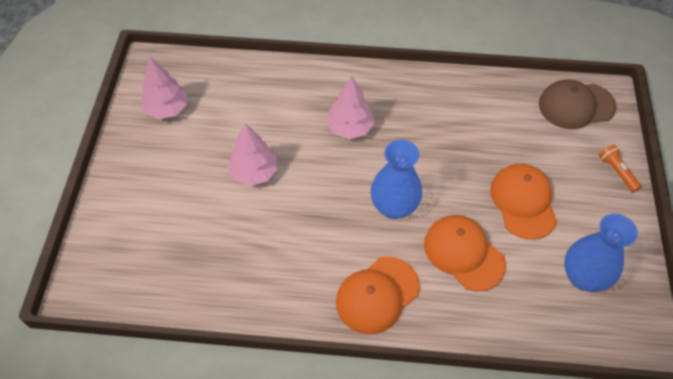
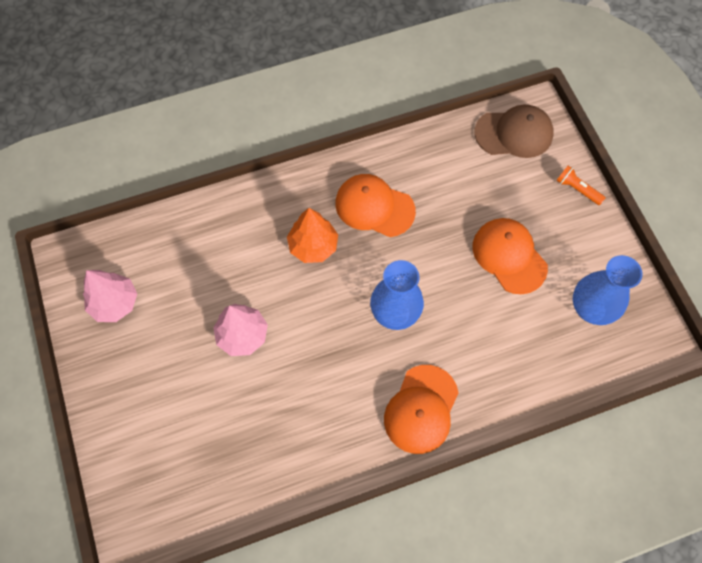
camera: 25 degrees left, 10 degrees up
(350, 128) = (313, 246): pink tree -> orange tree
(464, 253) = (479, 332): orange cap -> orange cap (374, 207)
(576, 105) = (514, 133): brown cap -> brown cap turned 150 degrees counterclockwise

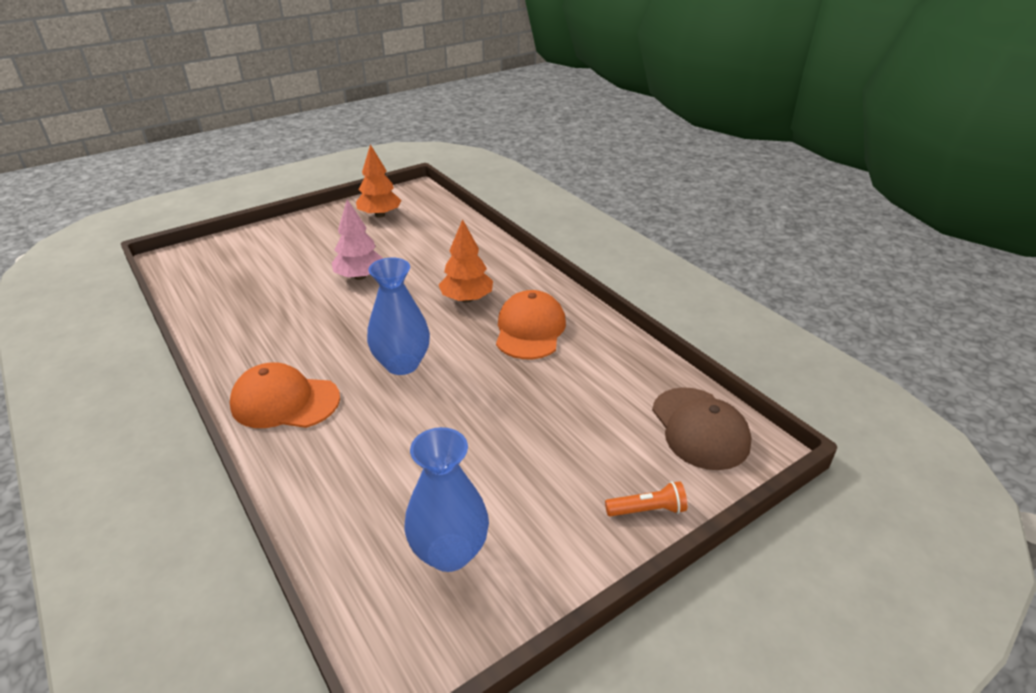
camera: 75 degrees right, 30 degrees down
(114, 303) = (380, 215): pink tree -> orange tree
(509, 256) = (506, 449): orange cap -> none
(577, 189) = (647, 510): orange flashlight -> orange flashlight turned 60 degrees clockwise

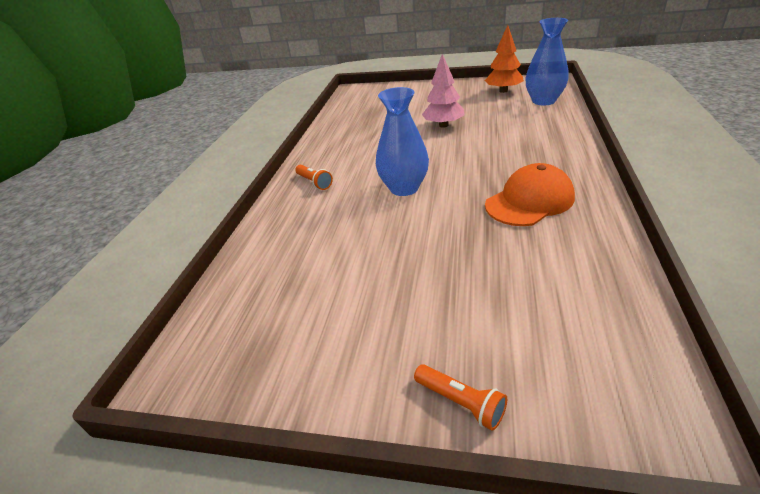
camera: 50 degrees right, 0 degrees up
(285, 401) = (314, 182): orange cap -> orange flashlight
(449, 552) = (282, 325): blue vase -> blue vase (543, 101)
(467, 299) = (502, 162): orange tree -> none
(700, 428) = (612, 365): brown cap -> none

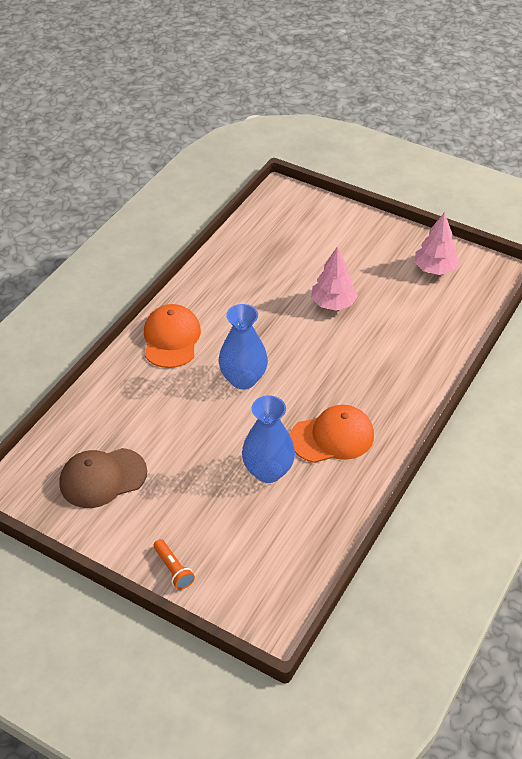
camera: 15 degrees right, 10 degrees up
(297, 321) = (102, 478): none -> brown cap
(314, 182) = (171, 339): orange flashlight -> orange cap
(503, 91) = (435, 269): orange tree -> pink tree
(543, 101) = (459, 306): blue vase -> blue vase (268, 471)

